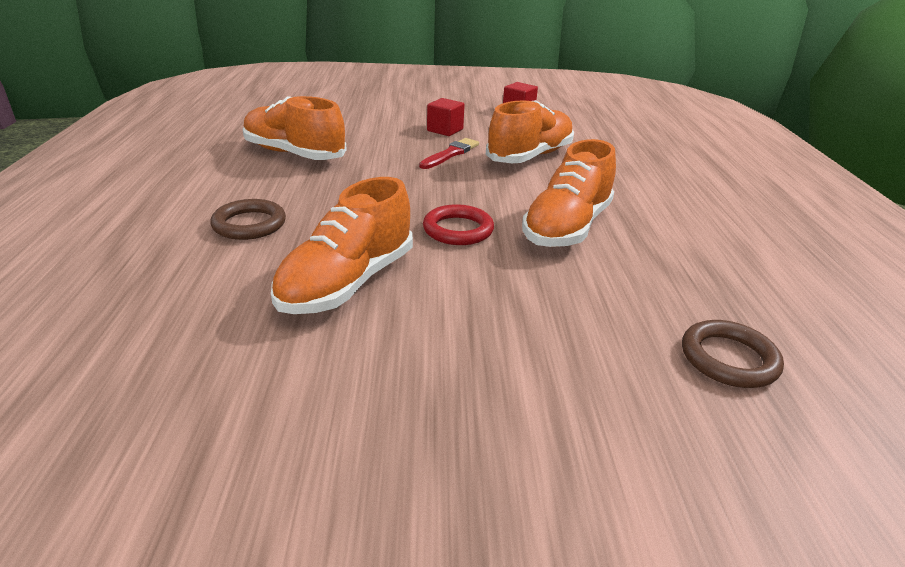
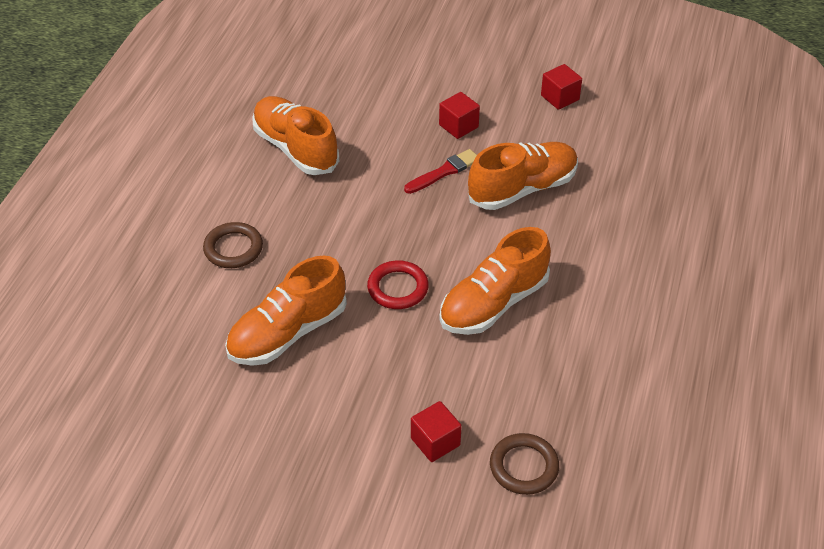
camera: 20 degrees right, 15 degrees up
(602, 355) = (435, 442): none -> red cube

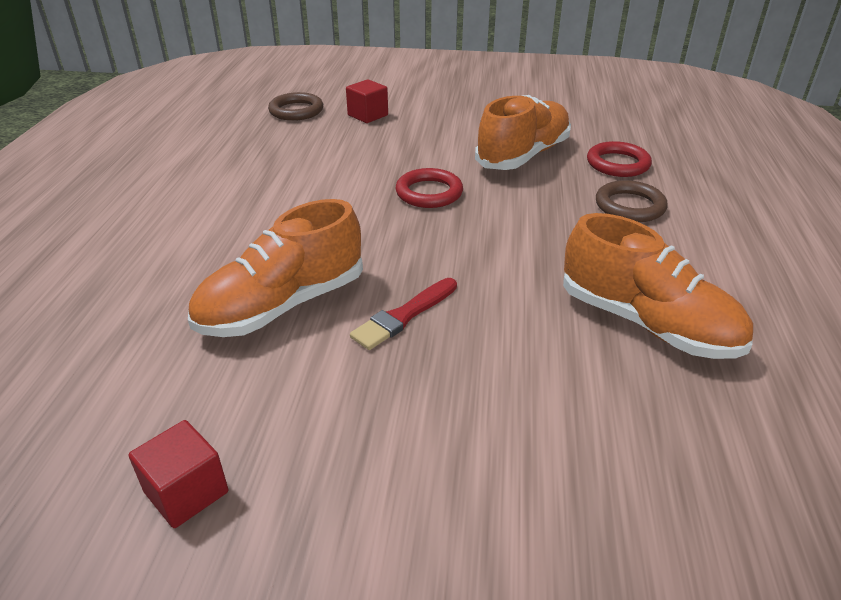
camera: 170 degrees right, 10 degrees down
(203, 306) = (617, 164): none -> red ring
(458, 126) = (394, 396): red cube -> none
(493, 303) = (323, 191): orange shoe -> none

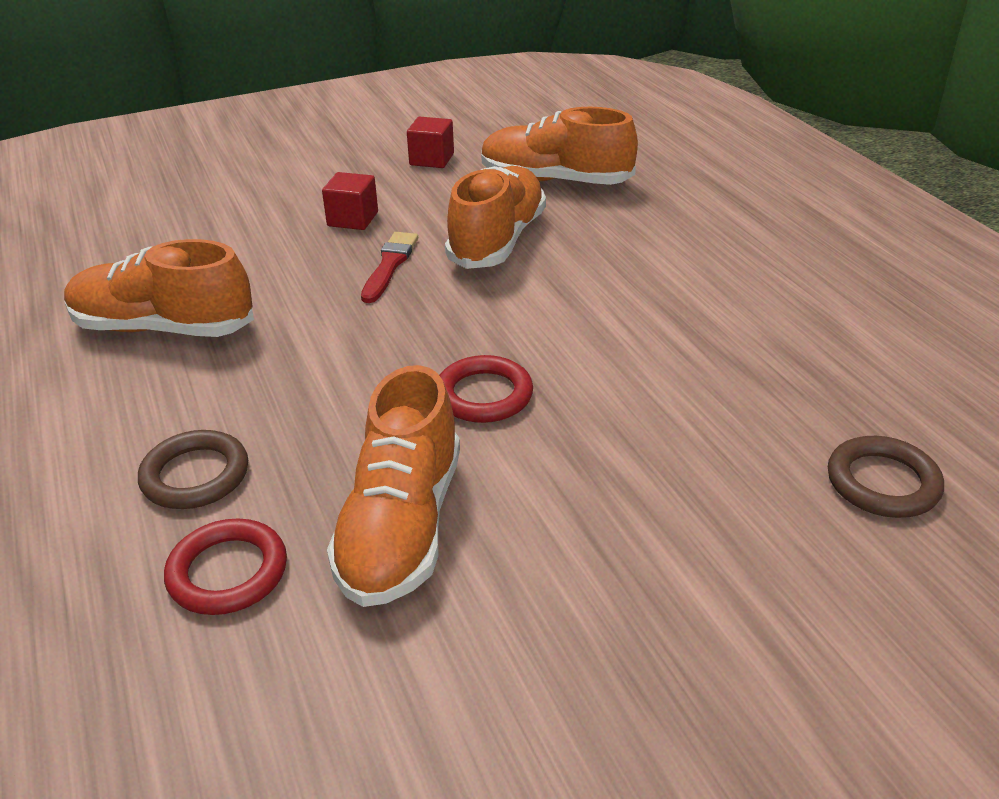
camera: 150 degrees right, 0 degrees up
(120, 365) = (555, 181): none -> orange shoe
(368, 115) = (756, 525): red cube -> red cube (353, 219)

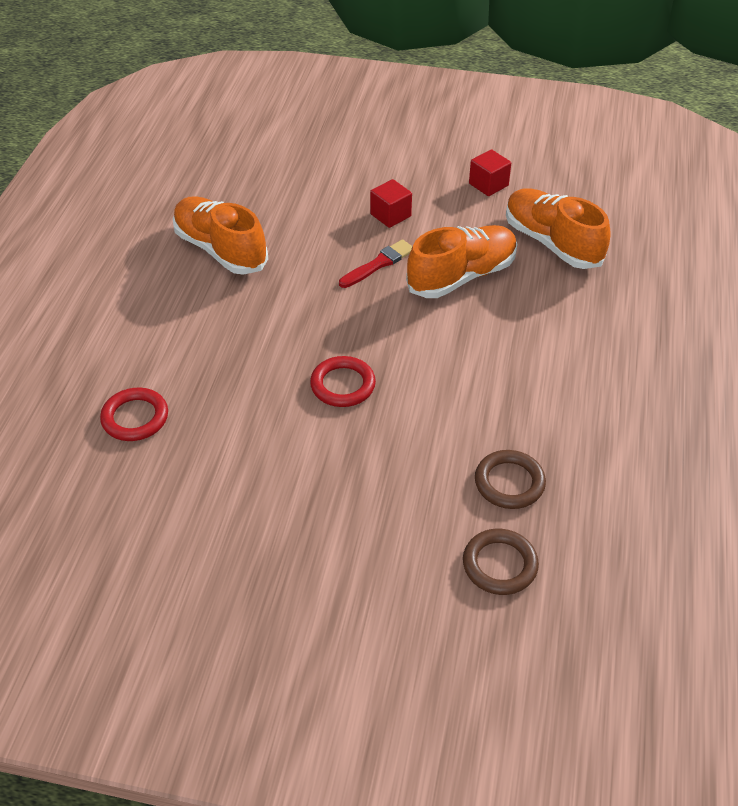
camera: 35 degrees right, 10 degrees up
(195, 475) = (163, 355): brown ring -> brown ring (509, 482)
(401, 526) = (229, 439): orange shoe -> none

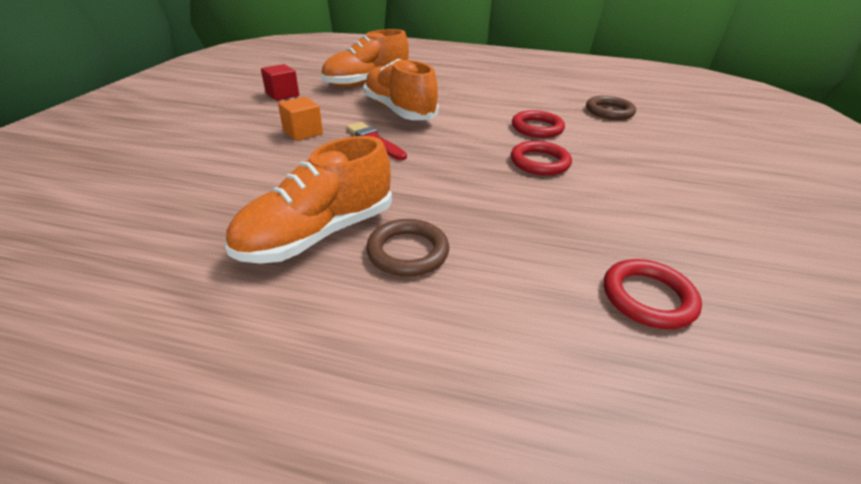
camera: 90 degrees left, 10 degrees down
(390, 215) = (303, 132): red cube -> orange cube
(434, 394) = (537, 128): none -> red ring
(499, 565) = (679, 119): brown ring -> brown ring (408, 252)

